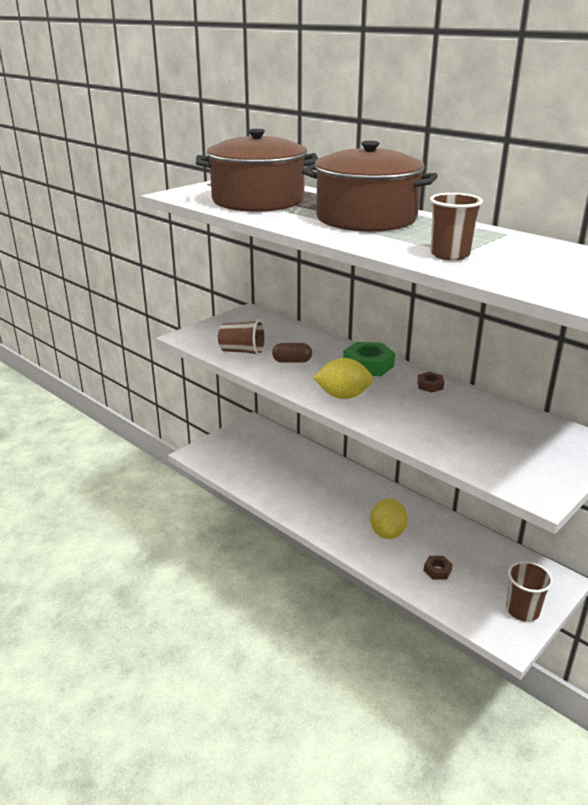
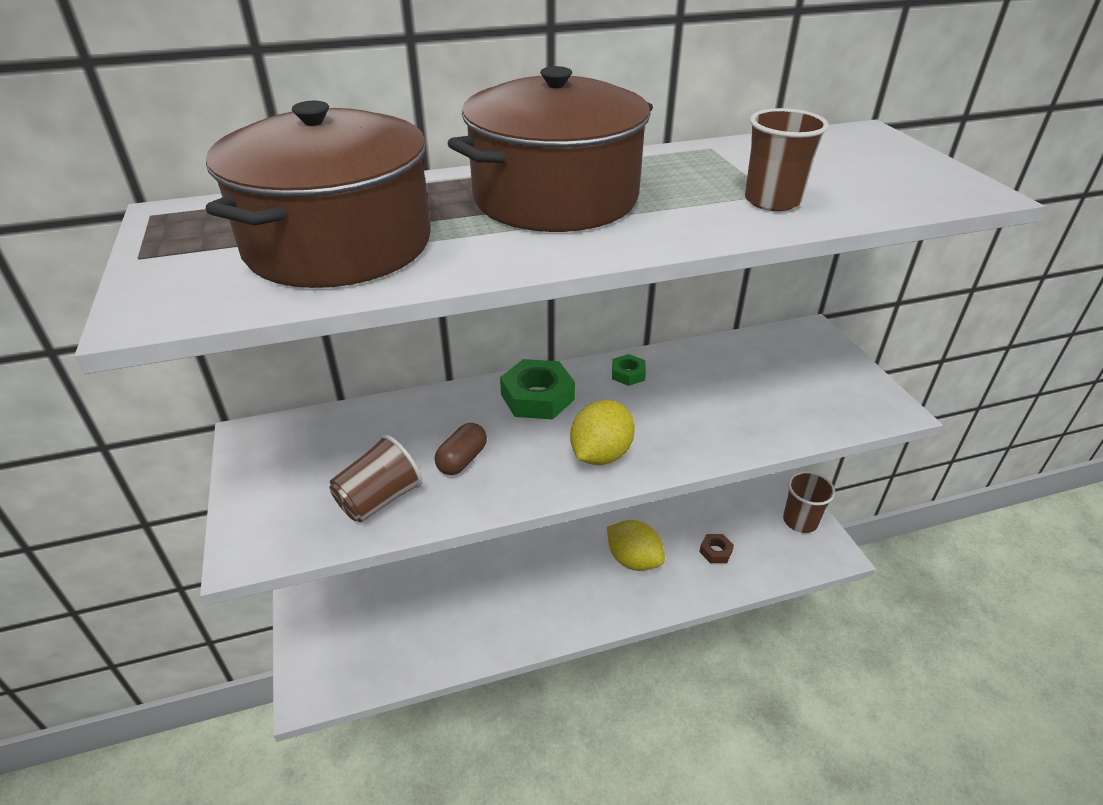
camera: 60 degrees left, 10 degrees up
(430, 385) = (628, 374): brown nut -> green nut

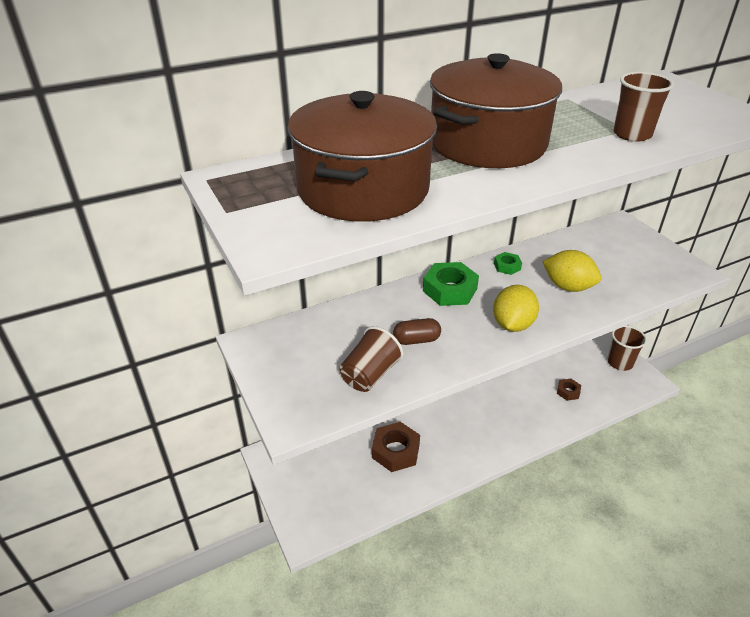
camera: 10 degrees left, 0 degrees up
(461, 599) = (395, 451): none -> brown nut
(462, 460) = (416, 340): brown capsule -> brown capsule turned 60 degrees clockwise
(633, 560) = (512, 405): yellow lemon -> yellow lemon (568, 287)

